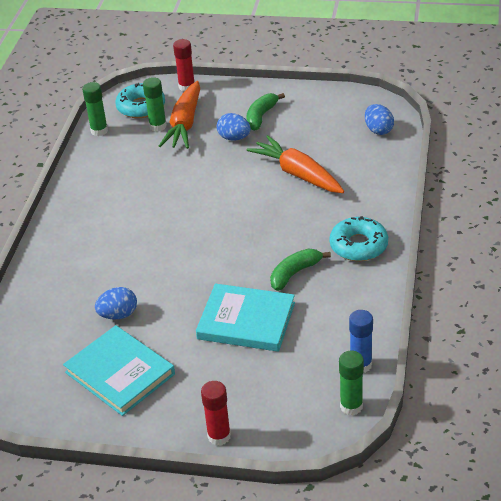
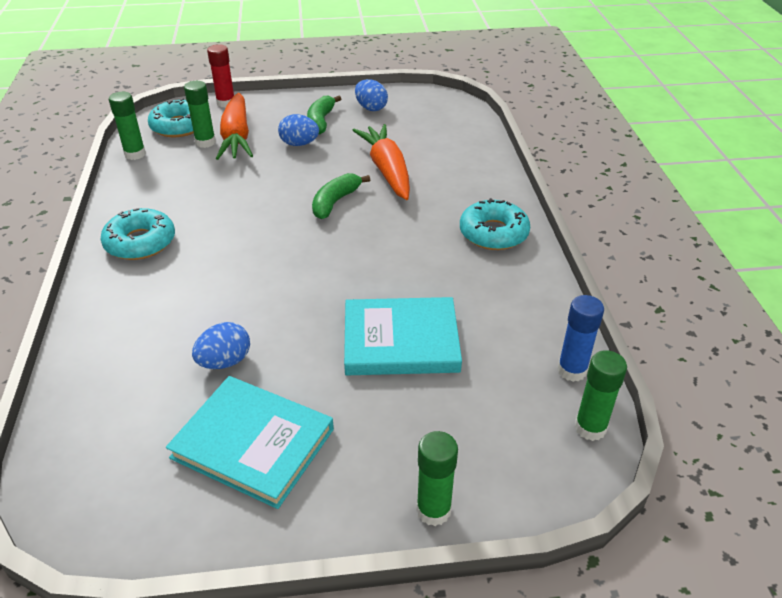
camera: 20 degrees left, 0 degrees up
(84, 212) = (140, 242): none -> turquoise donut
(219, 436) = (433, 510): red glue stick -> green glue stick
(295, 273) = (435, 274): green banana -> green banana (335, 202)
(297, 174) = (387, 170): orange carrot -> orange carrot turned 45 degrees clockwise
(378, 130) = (453, 120): blue egg -> blue egg (371, 108)

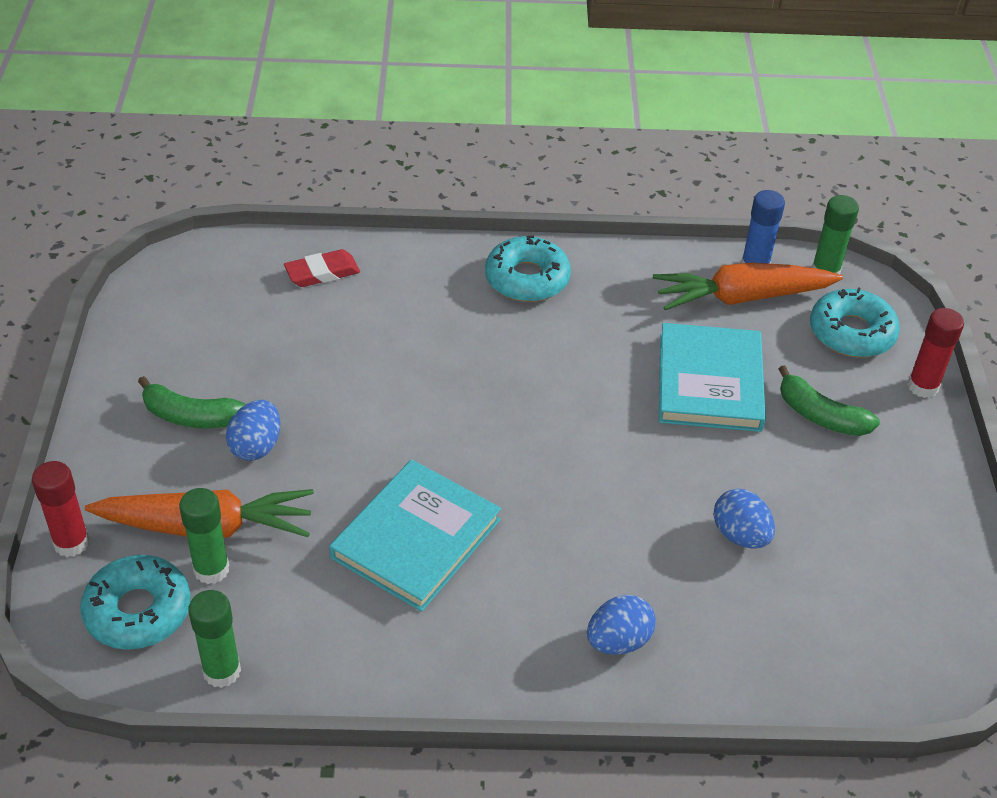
camera: 85 degrees left, 5 degrees up
(140, 242) = (491, 640): turquoise donut -> turquoise donut (851, 333)
(253, 443) = (857, 510): turquoise book -> turquoise book (416, 538)
(335, 202) = (430, 415): green banana -> green banana (820, 415)
(371, 108) = (168, 353): blue egg -> blue egg (618, 641)
(387, 170) = (360, 355): orange carrot -> orange carrot (741, 297)
(433, 510) = (922, 386): green glue stick -> red glue stick
(462, 148) = (322, 272): none -> red eraser

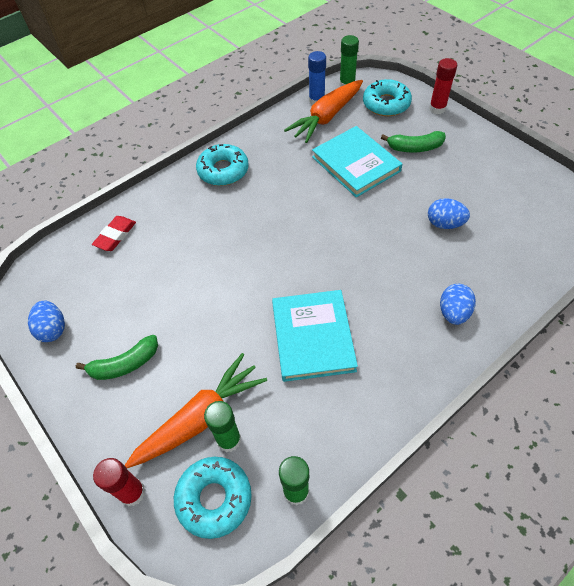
camera: 35 degrees left, 10 degrees up
(256, 446) = (180, 353): blue egg -> blue egg (53, 329)

